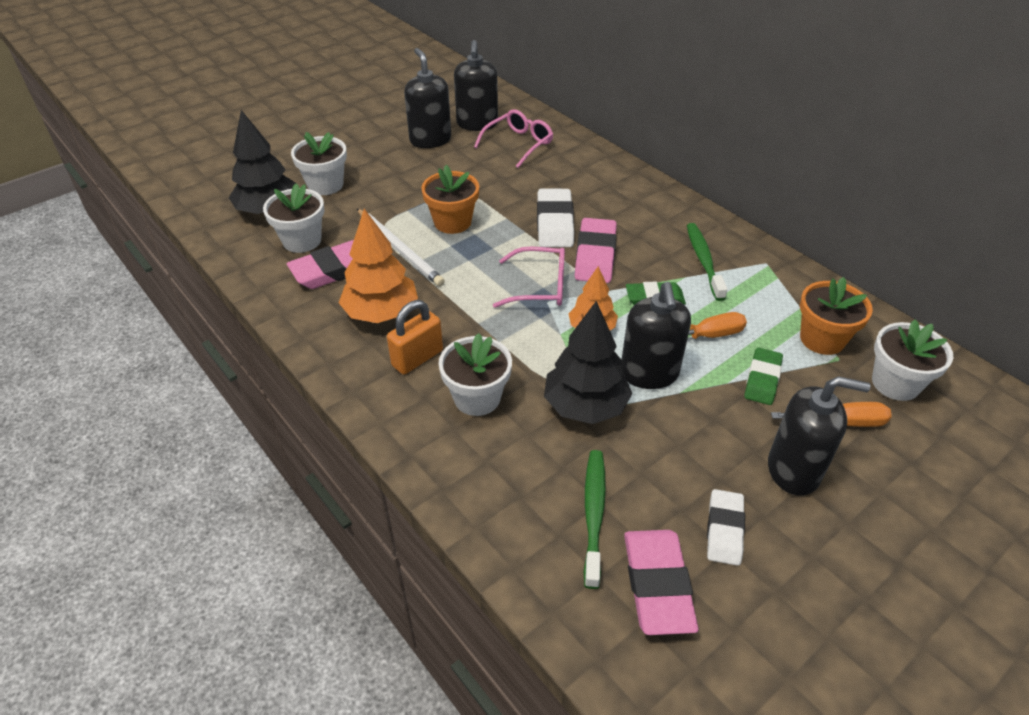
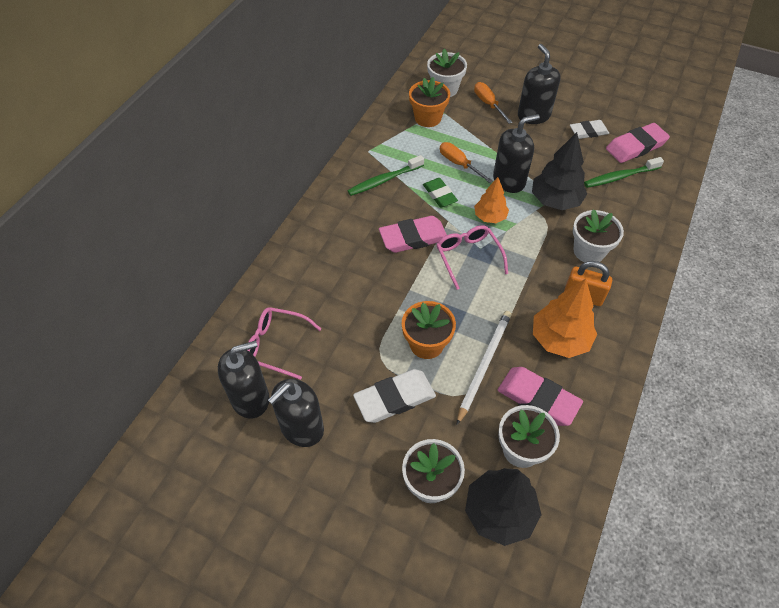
camera: 115 degrees left, 10 degrees up
(555, 223) = (387, 274): white eraser -> white eraser (394, 398)
(762, 379) = (478, 135): green eraser -> none

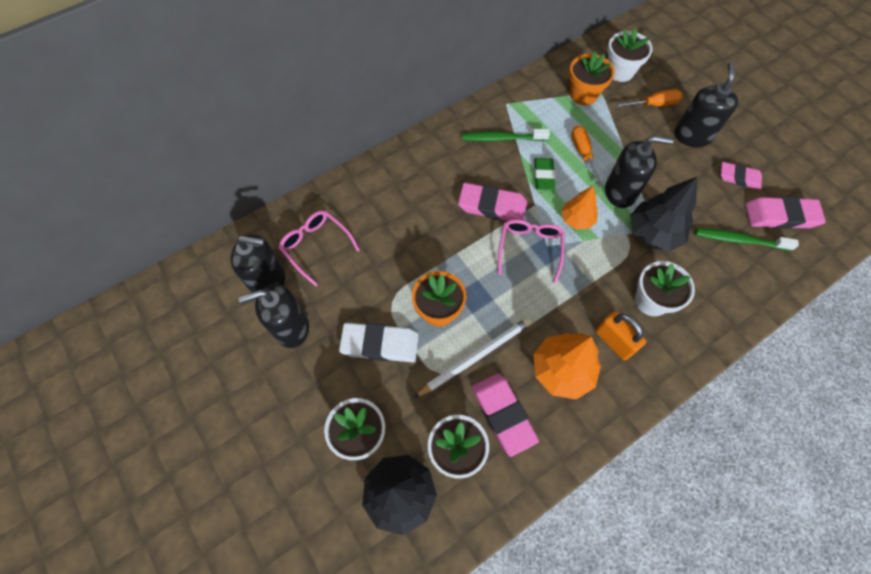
camera: 30 degrees right, 10 degrees up
(488, 104) = (653, 104): orange screwdriver -> orange screwdriver turned 75 degrees clockwise
(588, 132) = (739, 177): white eraser -> pink eraser

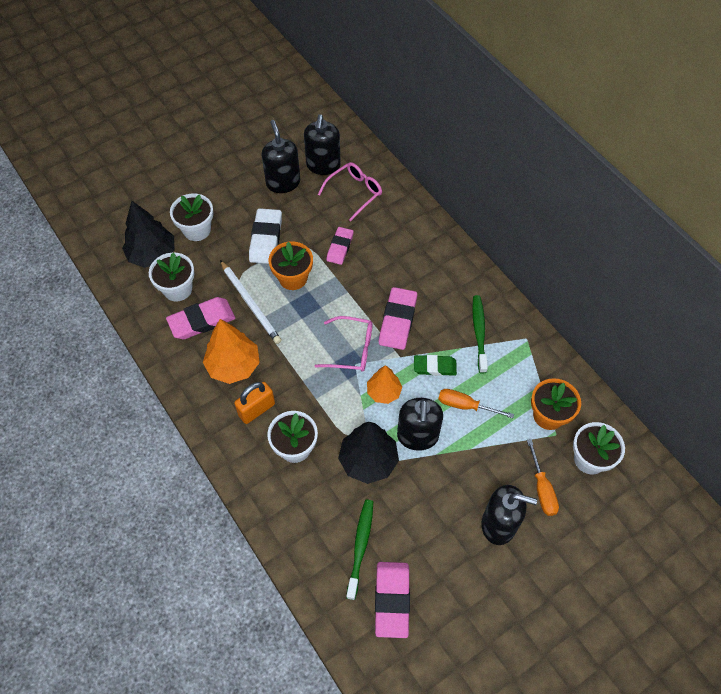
camera: 90 degrees right, 5 degrees down
(582, 153) = (465, 406): orange screwdriver -> orange screwdriver turned 150 degrees counterclockwise
(739, 177) = (442, 565): pink eraser -> pink eraser (340, 247)

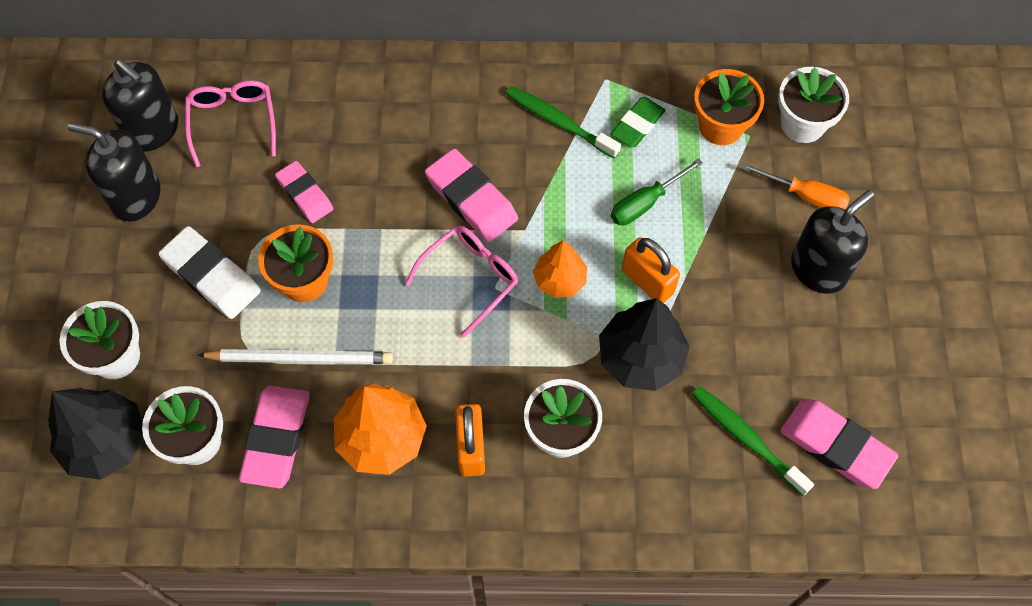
camera: 55 degrees left, 5 degrees up
(417, 436) = (647, 281): black soap dispenser -> orange padlock
(434, 367) = (568, 201): green eraser -> green eraser (637, 125)
(465, 406) = (645, 203): orange screwdriver -> green screwdriver

